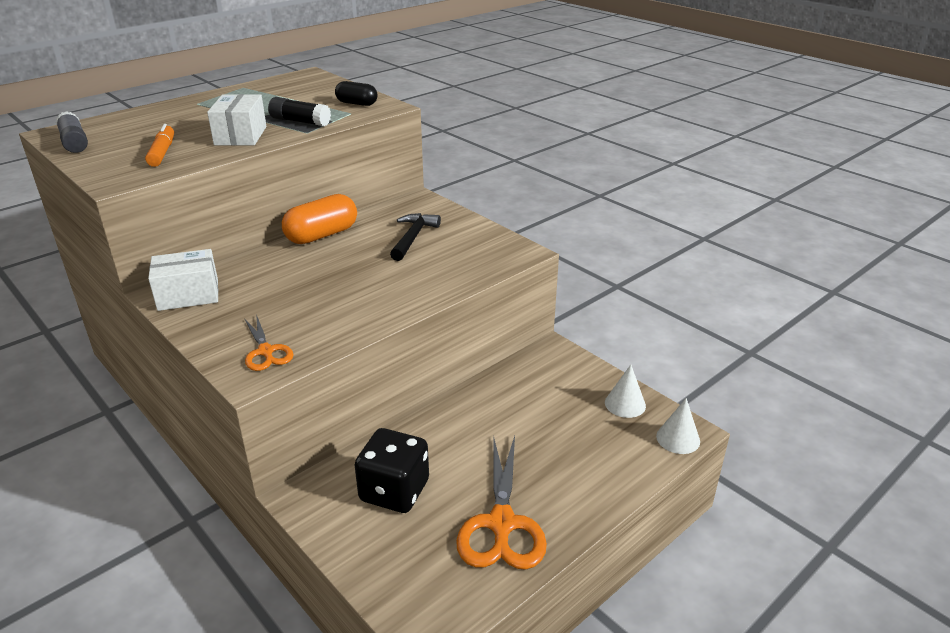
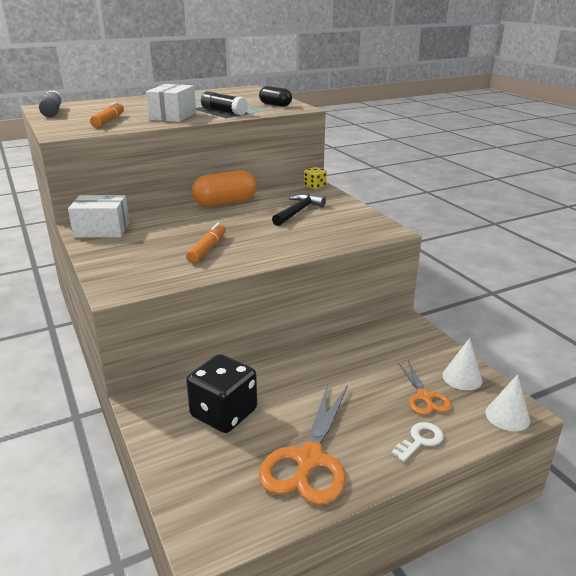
camera: 15 degrees right, 5 degrees down
(266, 351) = (138, 274): orange scissors -> orange scissors (424, 397)
(330, 305) = (207, 249): none -> orange marker
(418, 198) = (315, 186): none -> yellow dice
(603, 481) = (420, 440): none -> white key

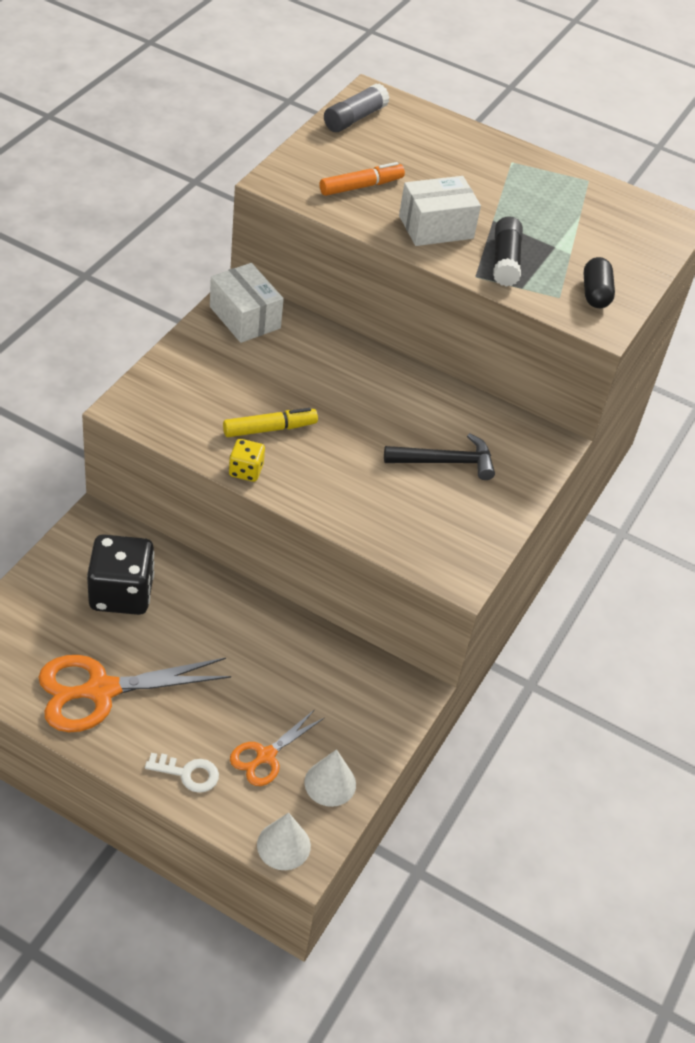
camera: 50 degrees right, 20 degrees up
(207, 249) = (269, 429): orange marker -> yellow marker
(225, 203) = (411, 380): orange capsule -> none
(315, 186) = (552, 442): yellow dice -> yellow dice (246, 470)

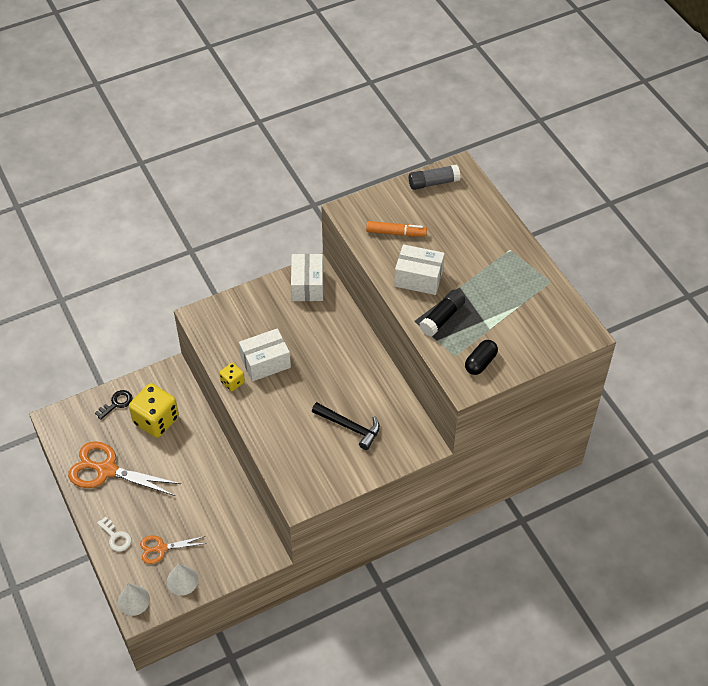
camera: 40 degrees right, 5 degrees up
(43, 596) = (116, 403): none -> black key
(121, 593) = (156, 420): black dice -> yellow dice
(269, 429) = (265, 362): yellow marker -> white box

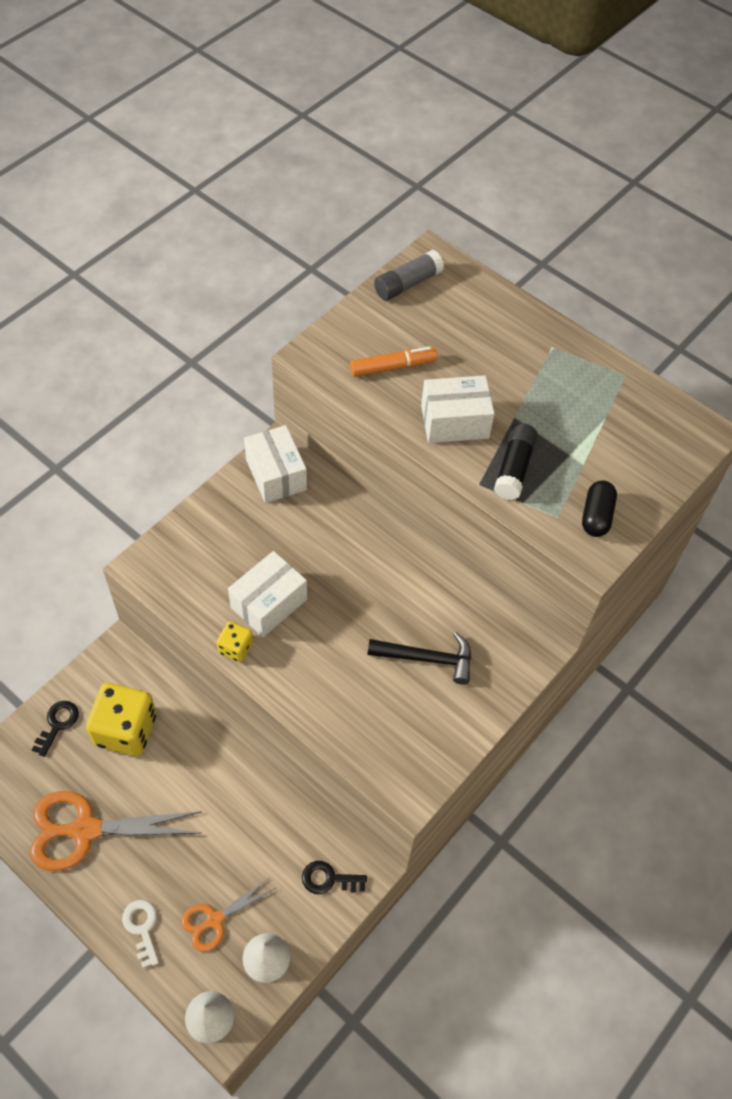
camera: 25 degrees left, 5 degrees up
(116, 537) = (142, 928): white key -> white key turned 135 degrees counterclockwise
(241, 550) = (328, 879): none -> black key

